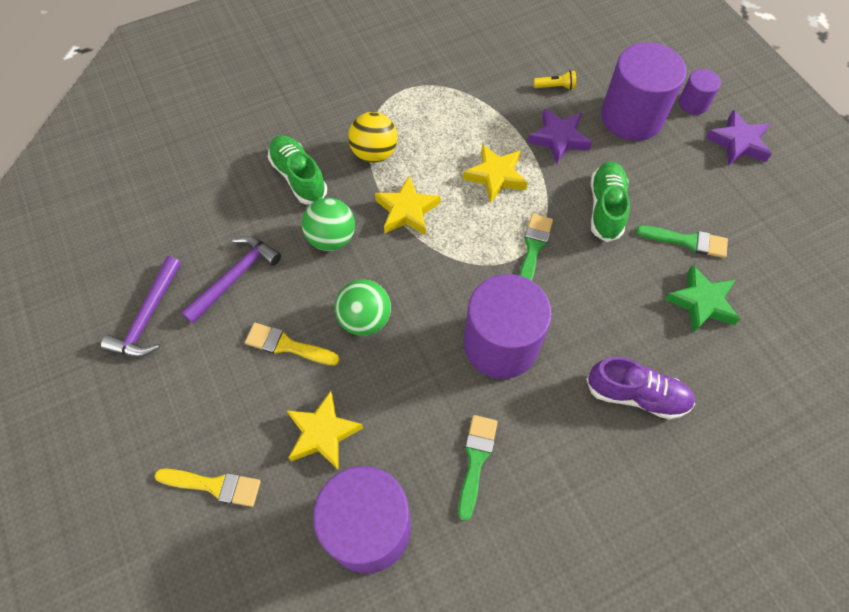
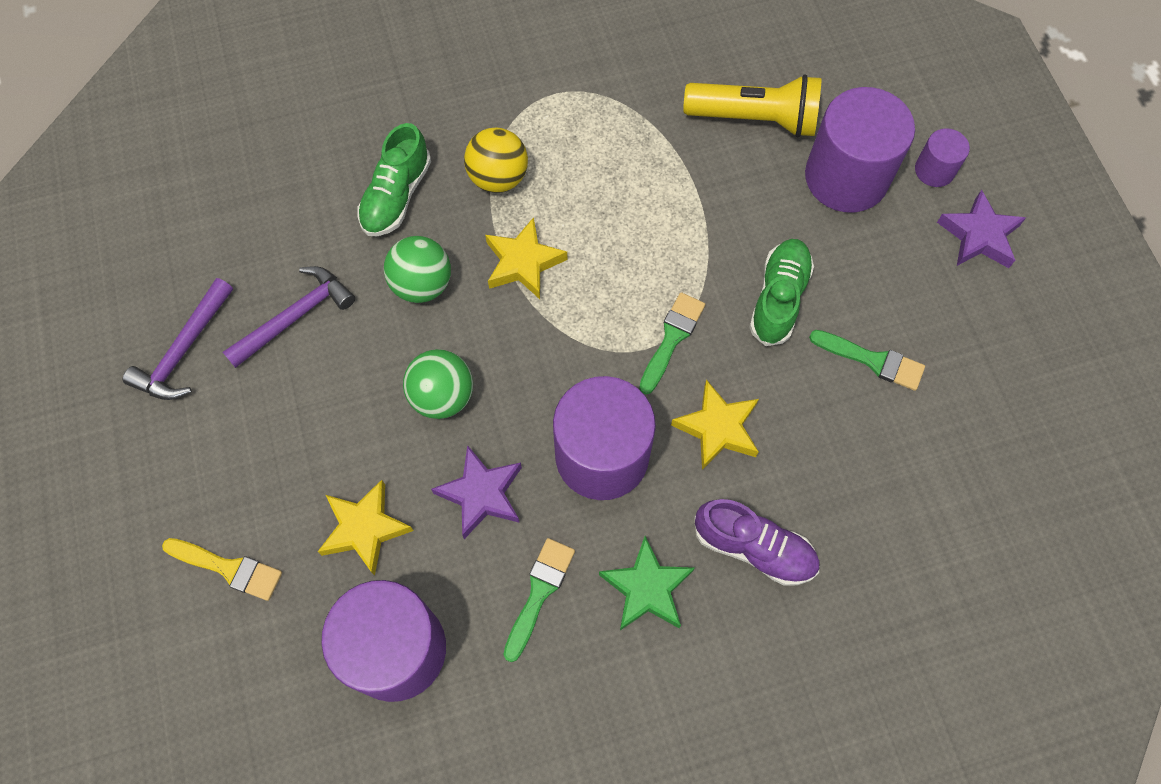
camera: 10 degrees right, 5 degrees up
(287, 345) = (342, 414): yellow brush -> none
(298, 177) = (396, 196): green shoe -> green shoe turned 135 degrees counterclockwise
(495, 176) = (646, 233): yellow star -> yellow star (717, 428)
(555, 87) = (755, 119): yellow flashlight -> yellow flashlight, size x2.39
(559, 139) = (741, 194): purple star -> purple star (481, 494)
(701, 302) = (868, 444): green star -> green star (646, 588)

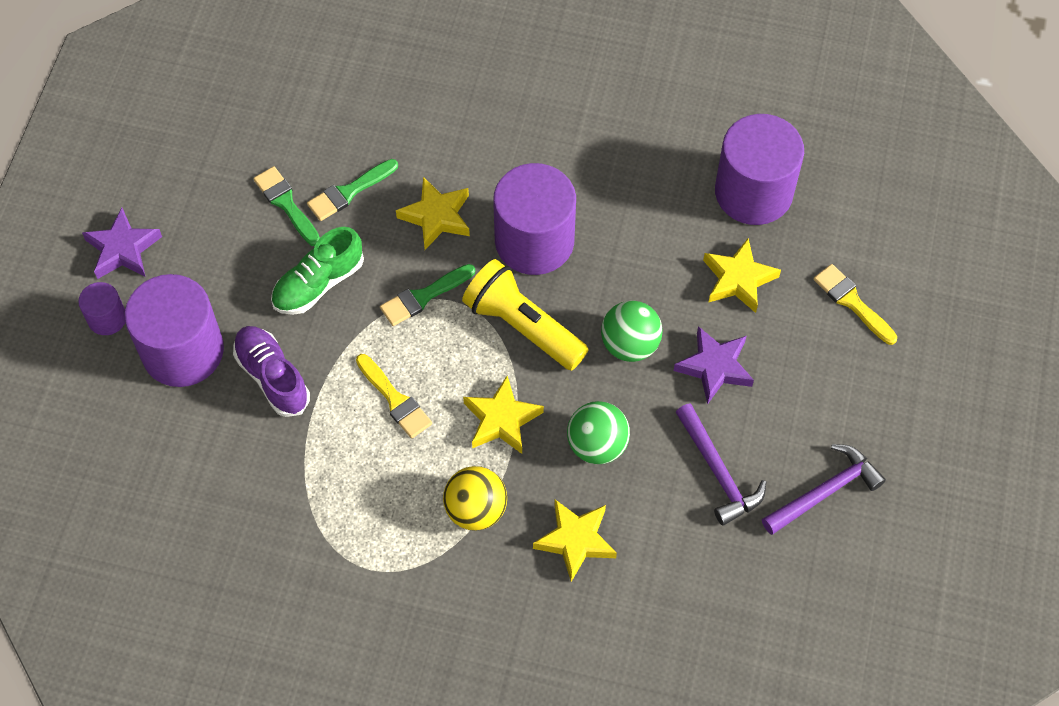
camera: 150 degrees left, 5 degrees down
(296, 317) = (718, 472): purple hammer -> purple hammer turned 105 degrees counterclockwise
(396, 196) = (576, 540): green shoe -> yellow star
(481, 494) = (639, 259): purple star -> purple star (715, 367)
(539, 593) = (635, 177): green brush -> green brush (349, 192)
(630, 231) = (395, 399): none -> yellow brush
(646, 588) = (559, 144): green star -> none
(754, 548) = (468, 131): purple shoe -> purple shoe (272, 377)
(755, 119) = (214, 444): yellow flashlight -> yellow flashlight (522, 326)

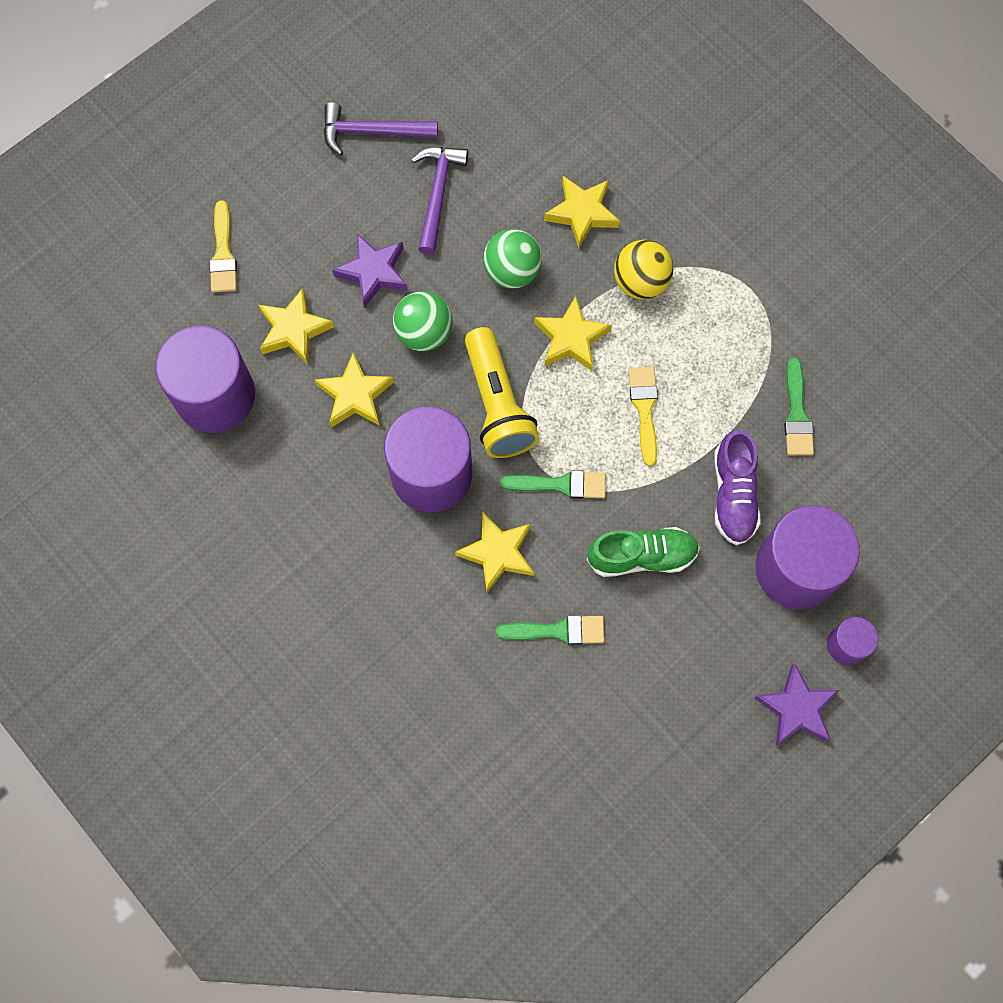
camera: 145 degrees left, 10 degrees up
(286, 204) = (621, 656): green brush -> green brush (797, 414)
(644, 261) = (355, 395): none -> yellow star

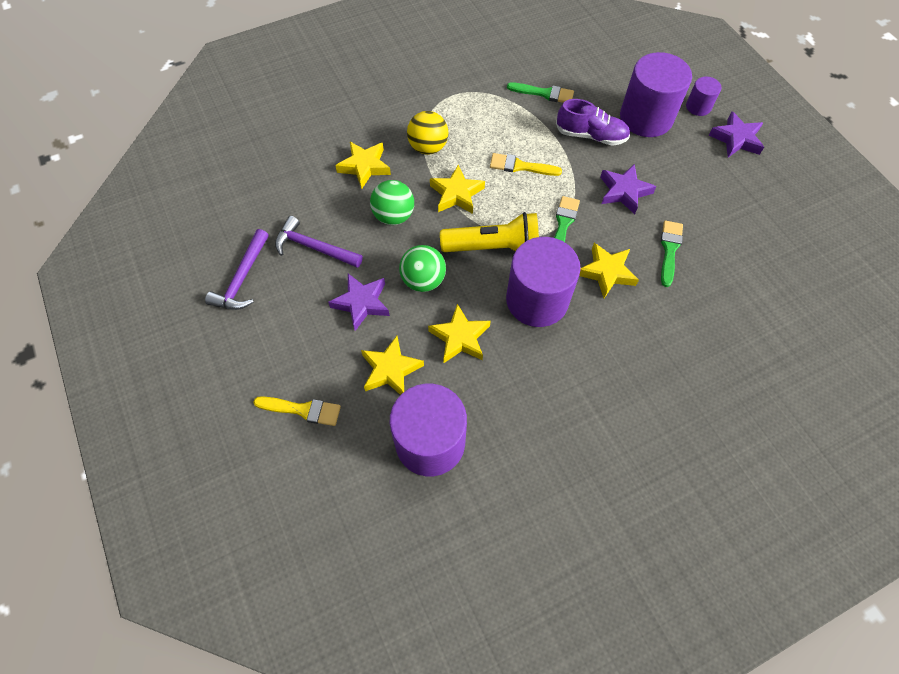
camera: 75 degrees left, 10 degrees down
(642, 556) = (624, 191): green shoe -> purple star

